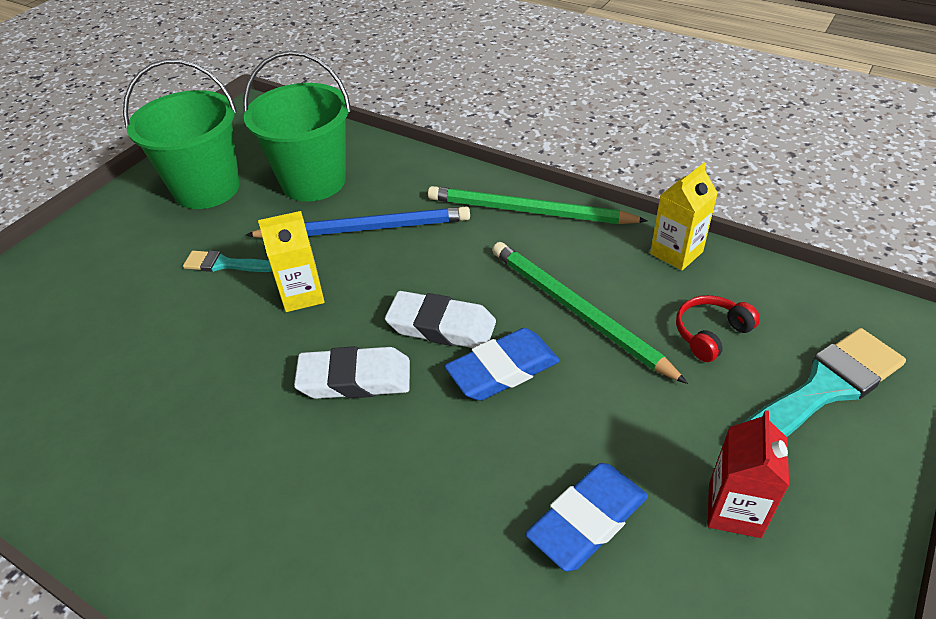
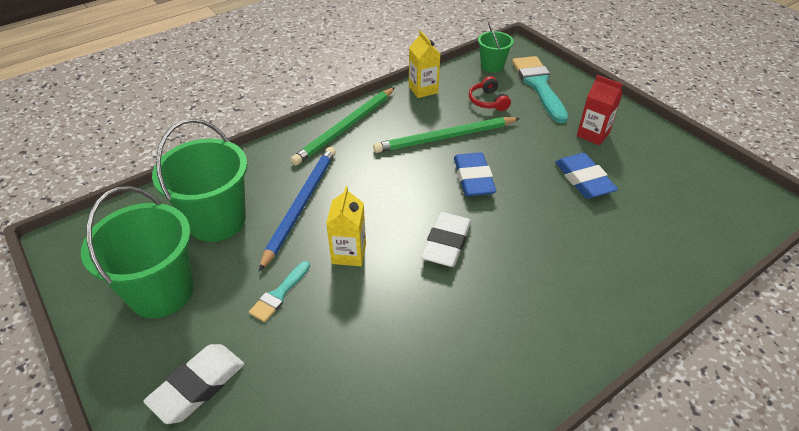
camera: 70 degrees left, 0 degrees up
(441, 326) = (424, 193): white eraser -> white eraser (198, 386)
(820, 311) = (492, 66): none -> green bucket

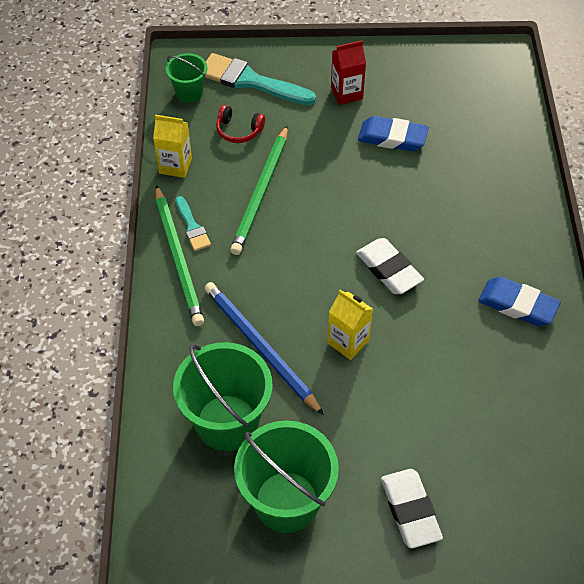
camera: 55 degrees left, 10 degrees up
(279, 294) = (356, 413): turquoise brush -> turquoise brush (192, 227)
(473, 178) = (330, 206): blue eraser -> blue eraser (517, 305)

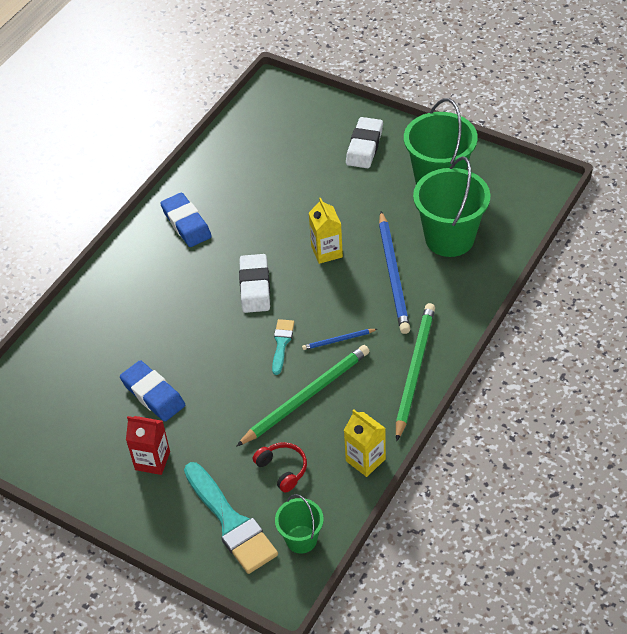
camera: 145 degrees left, 5 degrees down
(192, 227) = (386, 392): turquoise brush -> turquoise brush (282, 343)
(269, 254) = (338, 340): none -> blue pencil

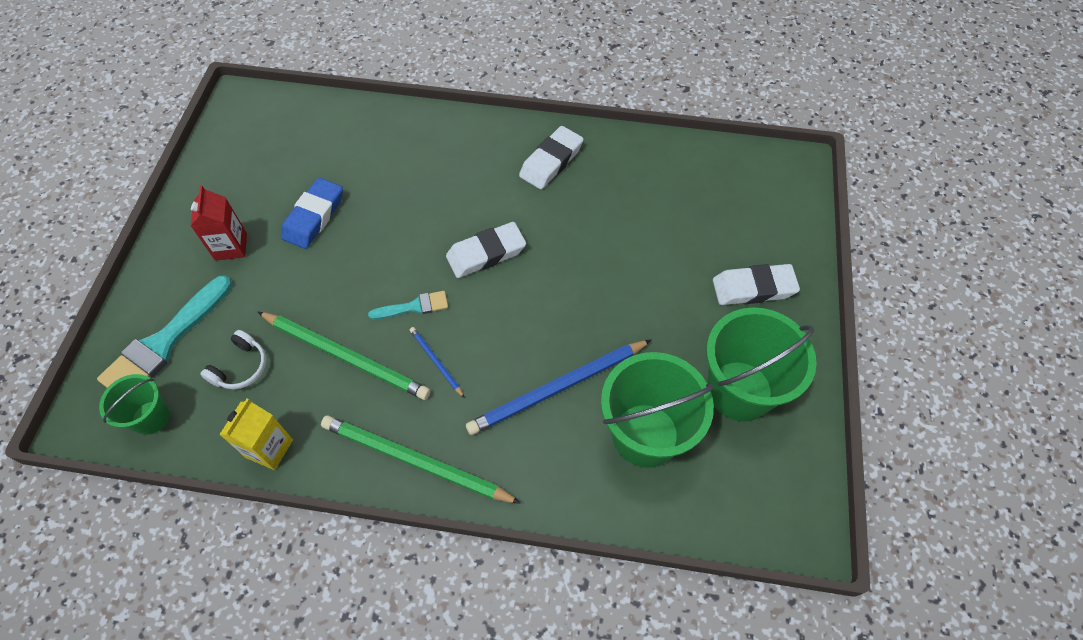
camera: 65 degrees right, 10 degrees up
(186, 223) = (551, 161): blue eraser -> white eraser
(282, 469) = (240, 367): red headphones -> white headphones
(326, 251) = (565, 305): yellow carton -> none
(414, 370) = (415, 461): green pencil -> green pencil turned 150 degrees counterclockwise

